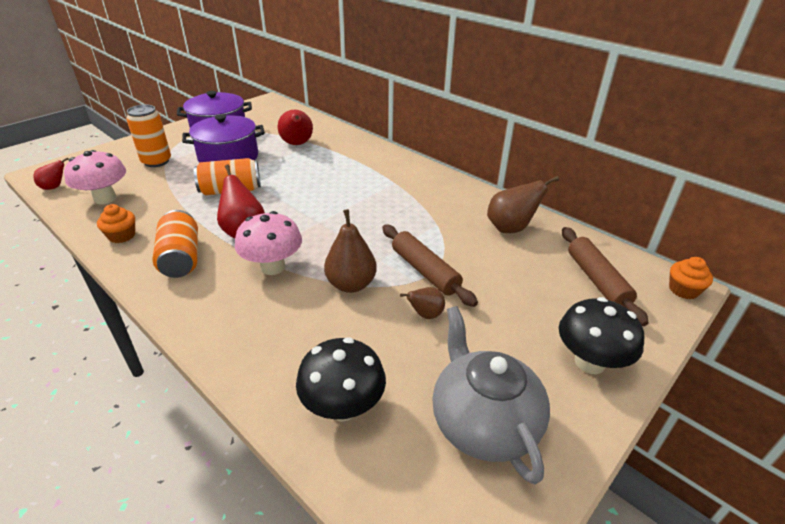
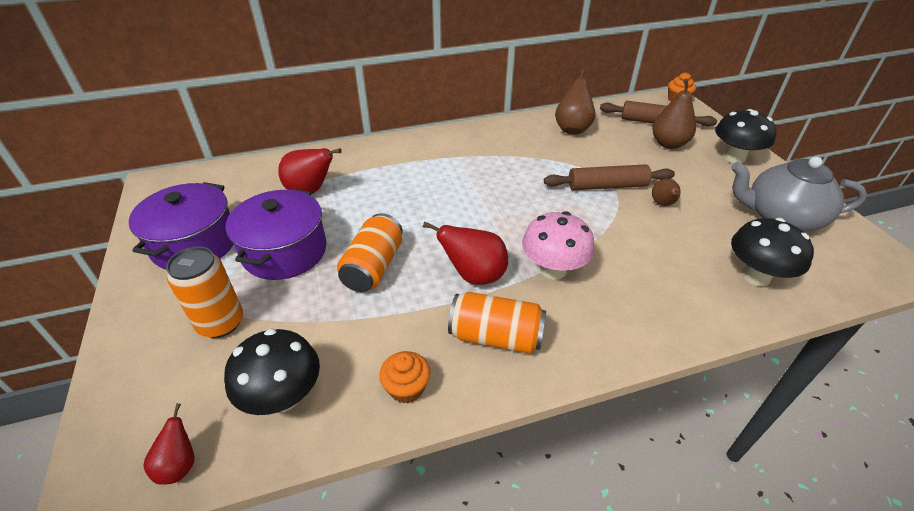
camera: 60 degrees left, 5 degrees up
(105, 198) = (283, 397): pink mushroom -> black mushroom
(351, 284) = (606, 229): brown pear -> brown pear (668, 144)

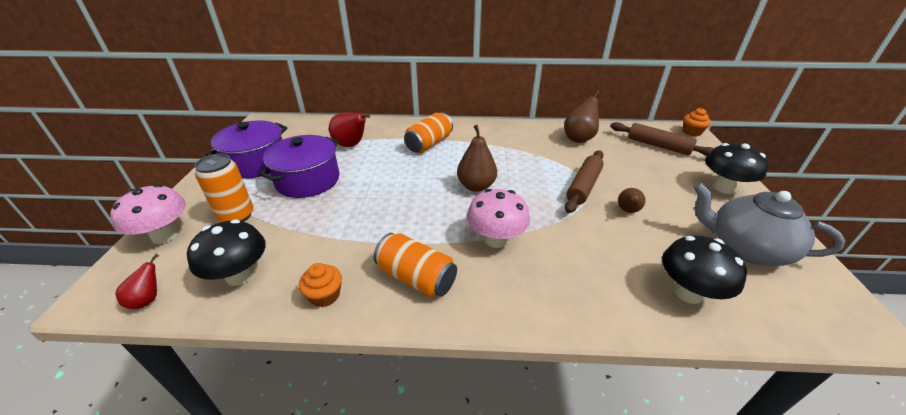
camera: 20 degrees right, 5 degrees down
(135, 377) = (164, 235): none -> pink mushroom
(373, 267) = (359, 204): orange can -> orange can (429, 144)
(474, 276) = (429, 228): red pear -> none
(607, 186) = (583, 186): brown rolling pin -> brown rolling pin turned 75 degrees counterclockwise
(668, 144) = (662, 165): brown pear -> brown pear (476, 186)

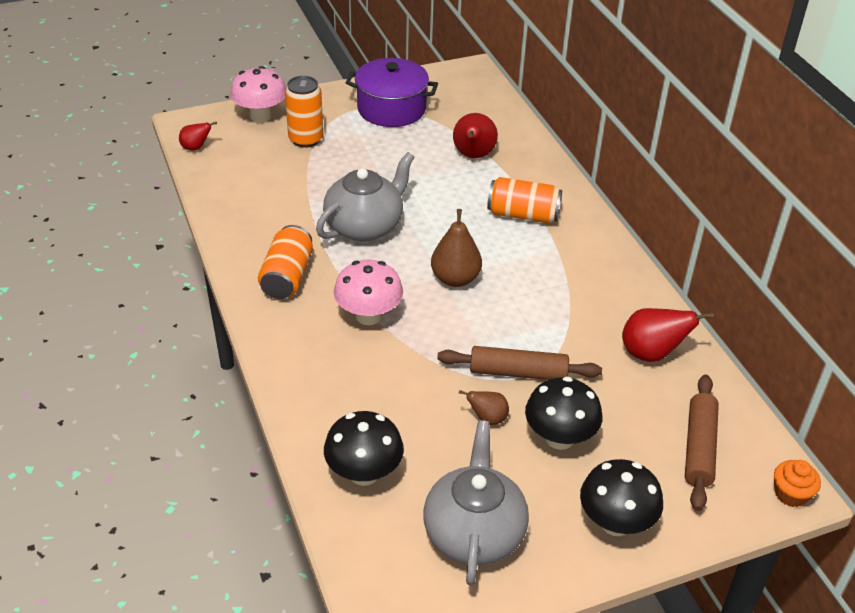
camera: 65 degrees right, 5 degrees up
(239, 275) = (239, 178): black mushroom -> black mushroom (559, 438)
(308, 180) = (385, 155): purple pot -> none
(325, 295) = (242, 232): orange cupcake -> none
(384, 212) = (365, 226): none -> grey teapot
(579, 138) = (651, 354): brown pear -> red pear

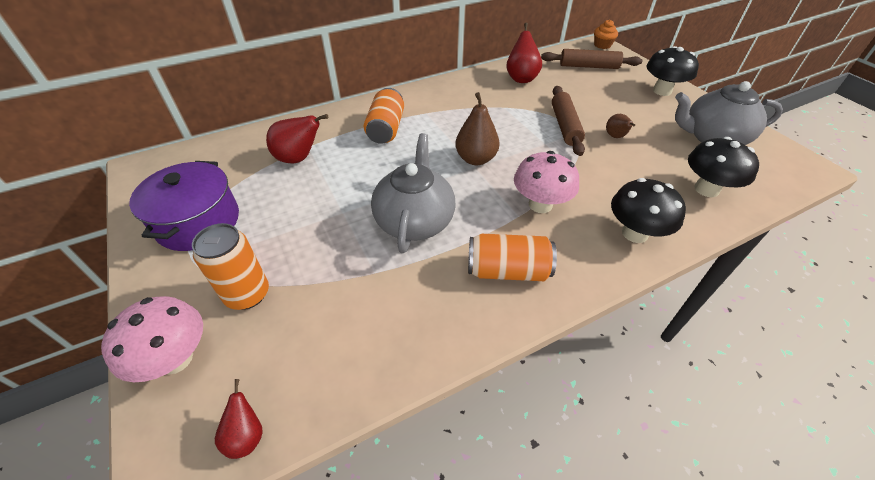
camera: 95 degrees left, 5 degrees up
(365, 226) = (415, 220): grey teapot -> grey teapot turned 60 degrees clockwise
(559, 438) = (613, 109): black mushroom -> black mushroom (635, 233)

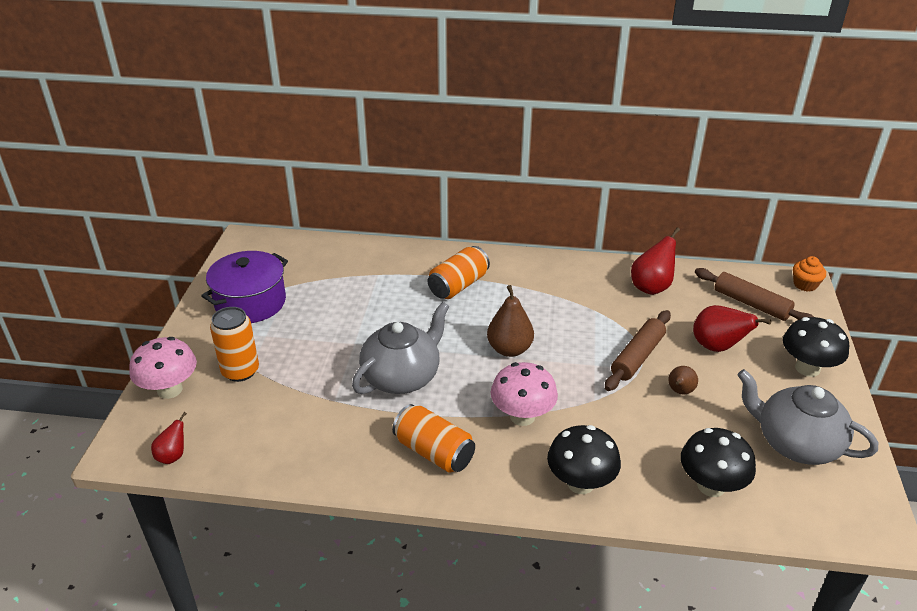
camera: 35 degrees right, 10 degrees down
(299, 158) = (361, 282): red pear -> red pear (717, 347)

